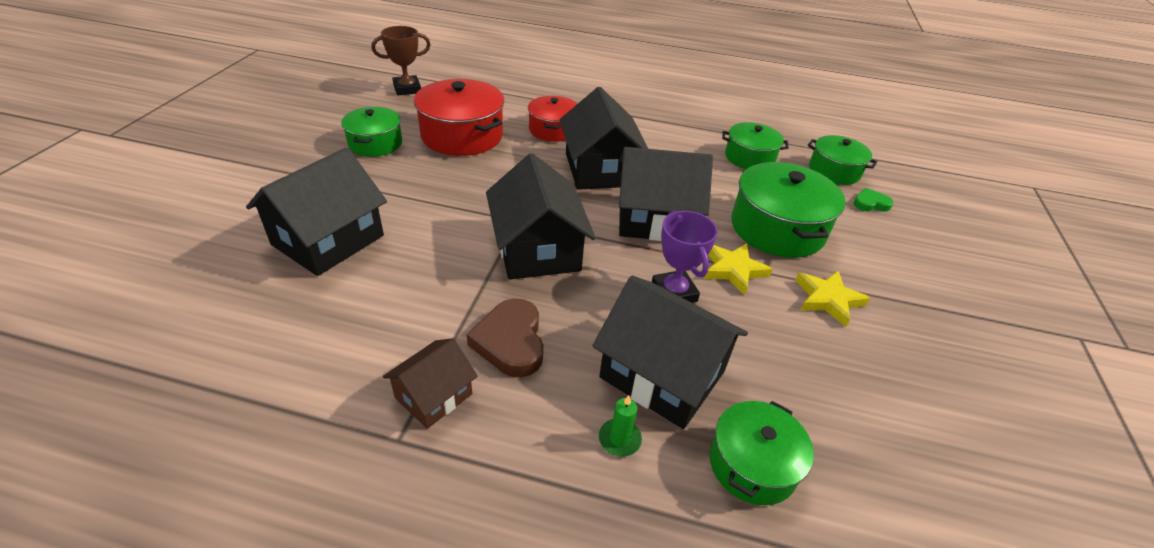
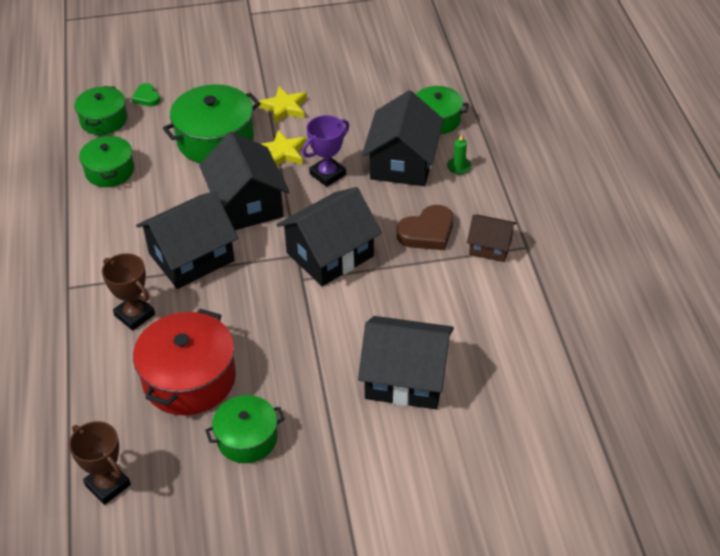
camera: 110 degrees left, 5 degrees up
(553, 130) = (134, 315): red pot -> brown trophy

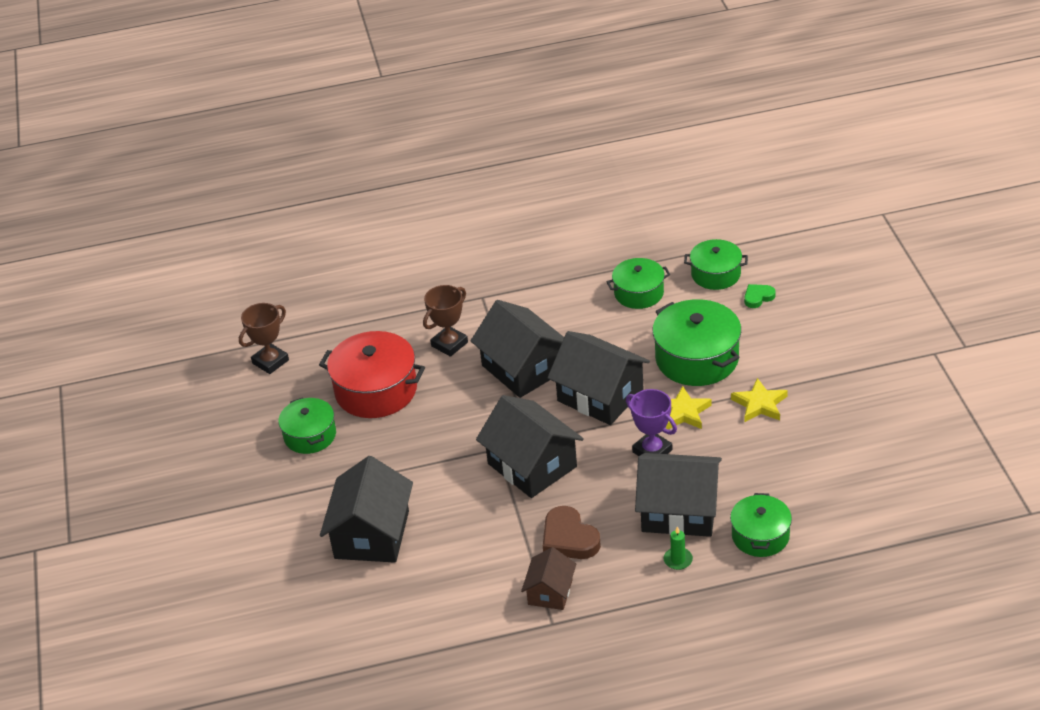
camera: 90 degrees right, 5 degrees down
(247, 204) = (600, 395): black house -> black house turned 60 degrees clockwise

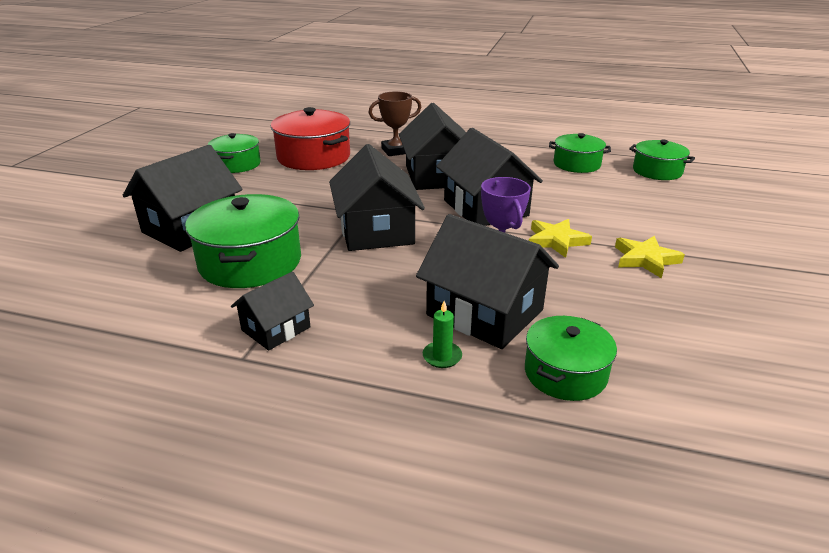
camera: 25 degrees right, 10 degrees down
(270, 361) = (267, 128): brown trophy -> none
(550, 592) = (276, 329): brown house -> black house
(569, 538) = (347, 292): brown heart -> none
(697, 358) = (600, 212): green pot -> green pot (250, 262)
(758, 297) = (691, 193): green heart -> none

